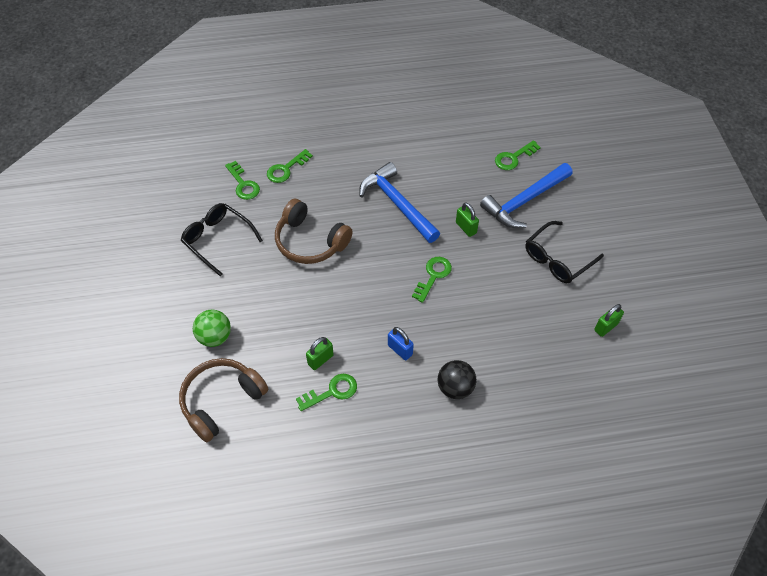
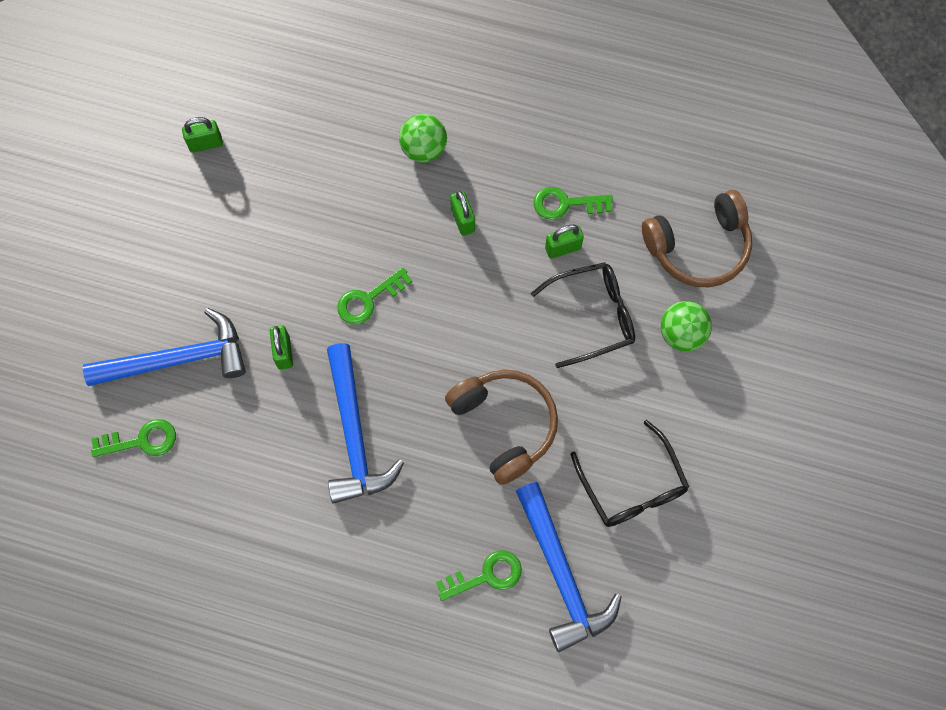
camera: 155 degrees left, 15 degrees up
(243, 184) = (562, 575): green key -> blue hammer
(400, 350) = (463, 220): blue padlock -> green padlock
(455, 388) = (424, 149): black ball -> green ball
(558, 259) = (196, 254): black glasses -> black glasses (592, 316)

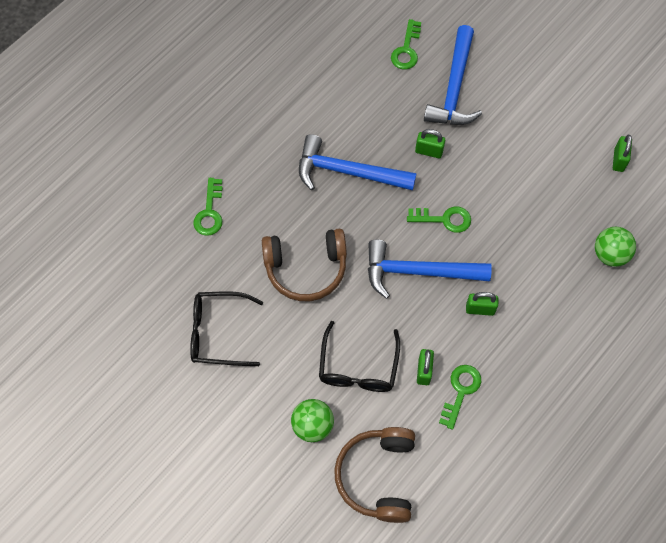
camera: 115 degrees right, 5 degrees down
(368, 299) = (444, 219): green key -> green key turned 105 degrees clockwise
(424, 149) = (553, 307): green ball -> green ball (610, 254)
(562, 575) = (184, 258): blue hammer -> blue hammer (418, 272)

